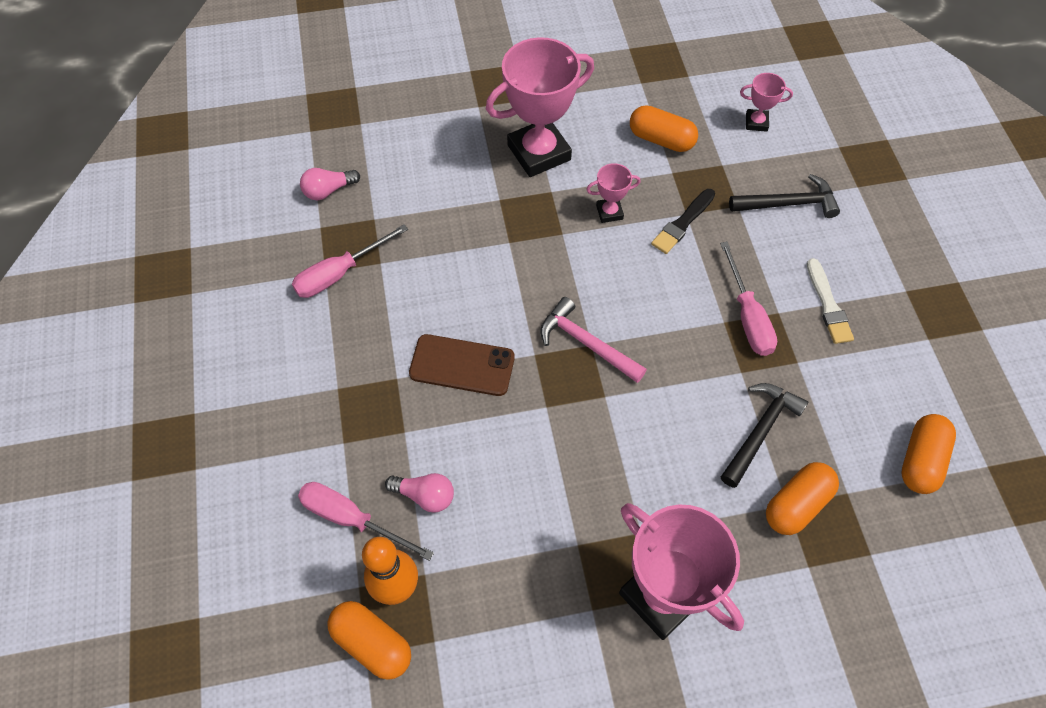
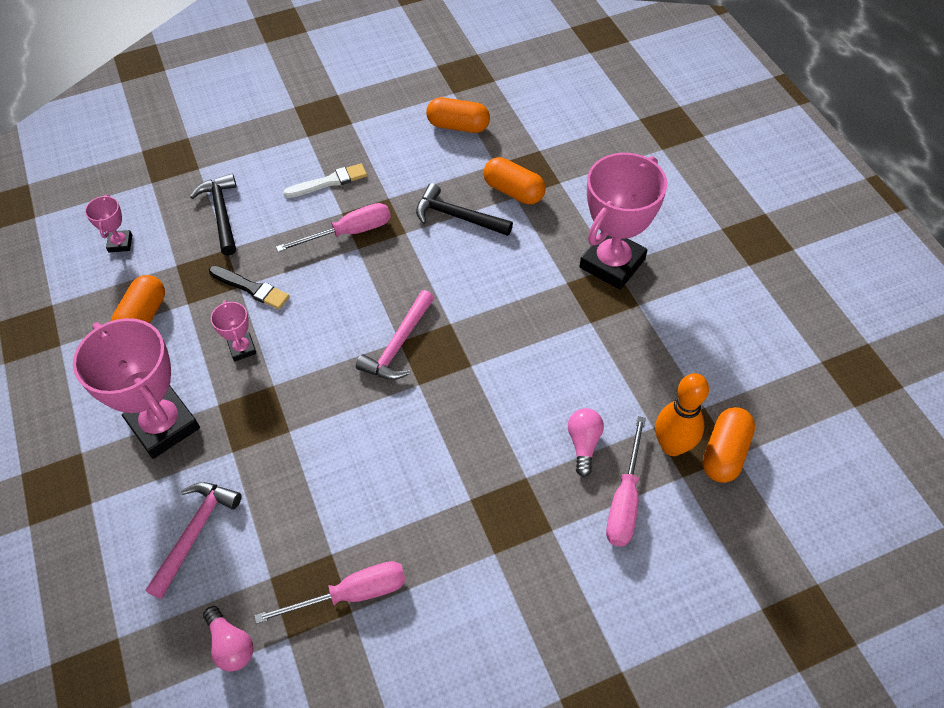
camera: 100 degrees left, 5 degrees down
(339, 273) = (351, 594): pink screwdriver -> pink screwdriver turned 60 degrees counterclockwise
(430, 171) = (195, 533): none -> pink hammer
(462, 365) = (443, 443): brown phone -> none

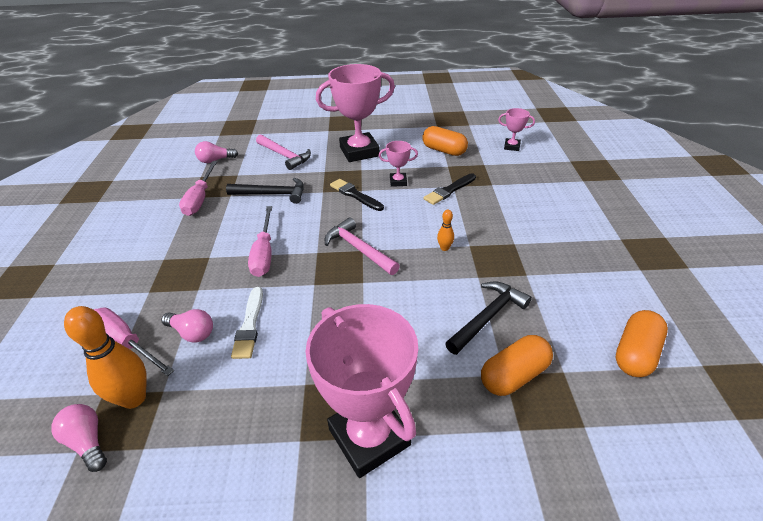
camera: 110 degrees right, 15 degrees down
(221, 213) = (529, 185): black hammer -> black hammer (272, 194)
(288, 388) = (355, 195): none -> black brush
(329, 182) = (555, 242): white brush -> white brush (249, 325)
(349, 232) = (489, 244): pink screwdriver -> pink screwdriver (264, 253)
(369, 268) = (444, 248): none -> orange bowling pin
(724, 453) = (88, 442): orange capsule -> pink light bulb

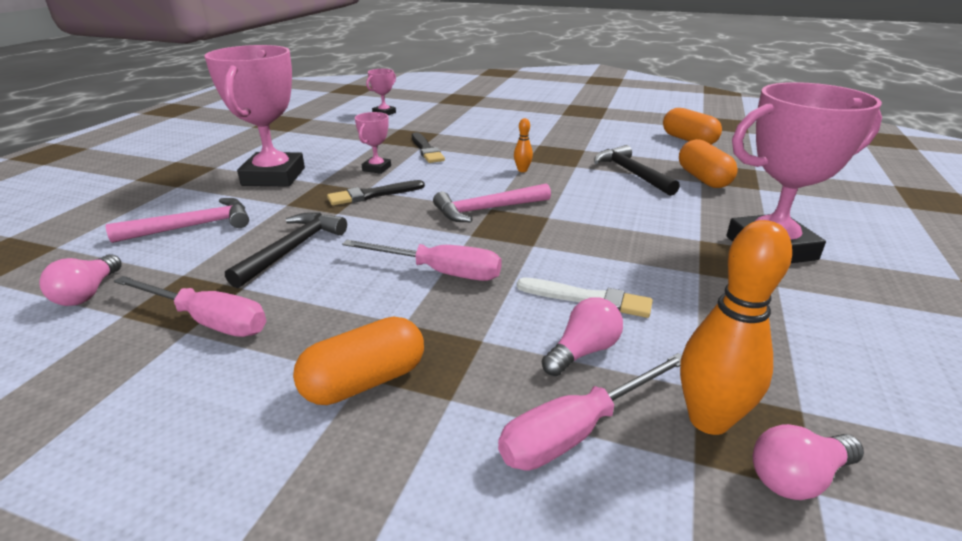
camera: 70 degrees left, 10 degrees down
(444, 150) = (346, 138): orange capsule -> orange capsule (364, 382)

